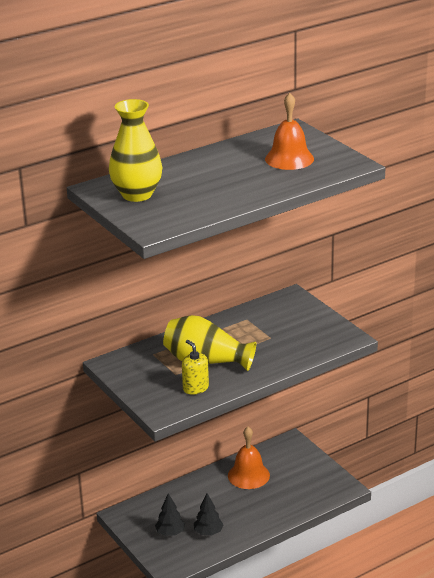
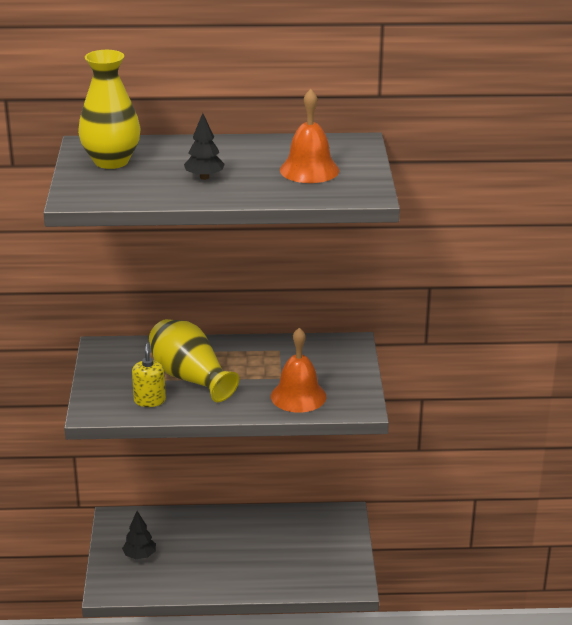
camera: 30 degrees right, 0 degrees up
(208, 532) = (175, 571): black tree -> black tree (204, 177)
(248, 475) = (269, 530): orange bell -> orange bell (298, 396)

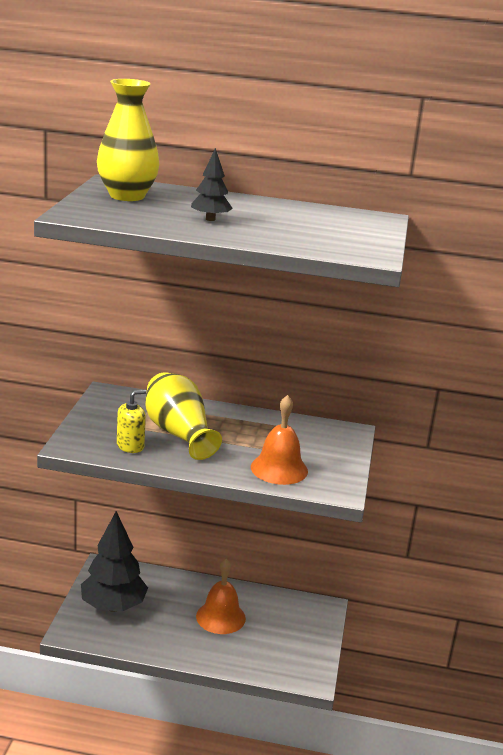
camera: 10 degrees right, 5 degrees down
(139, 556) = (113, 606): black tree -> black tree, size x2.00
(149, 400) = (130, 446): yellow soap dispenser -> yellow soap dispenser turned 45 degrees clockwise
(309, 170) = (320, 229): orange bell -> orange bell (220, 617)

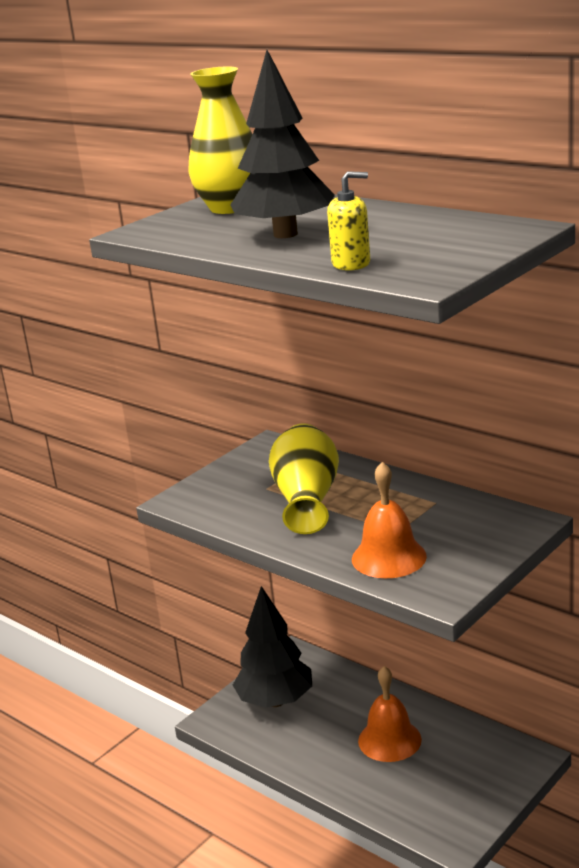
camera: 35 degrees right, 0 degrees up
(130, 446) = (239, 508): yellow soap dispenser -> yellow soap dispenser (351, 264)
(210, 219) = (285, 234): black tree -> black tree, size x2.00

